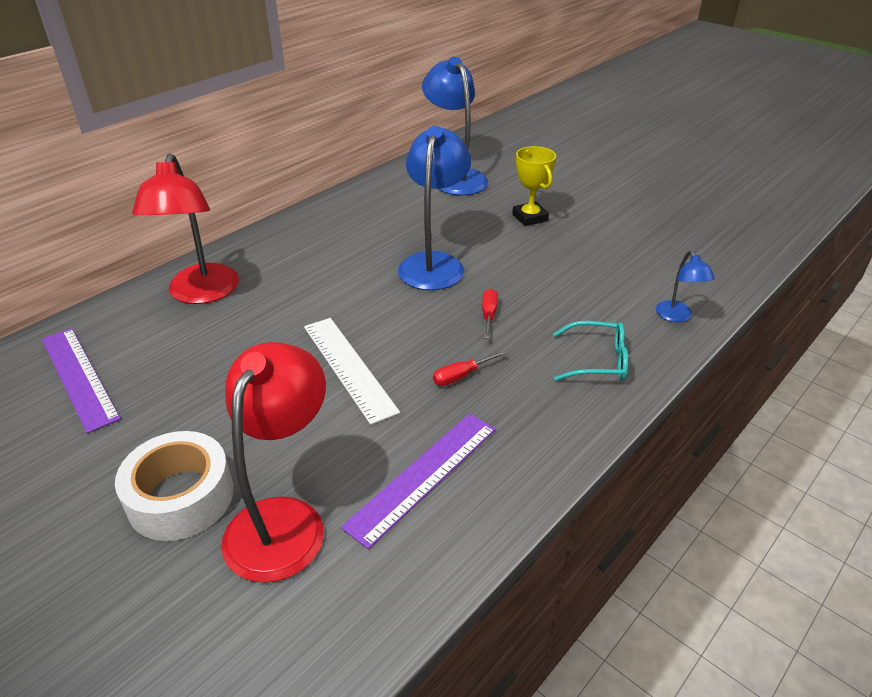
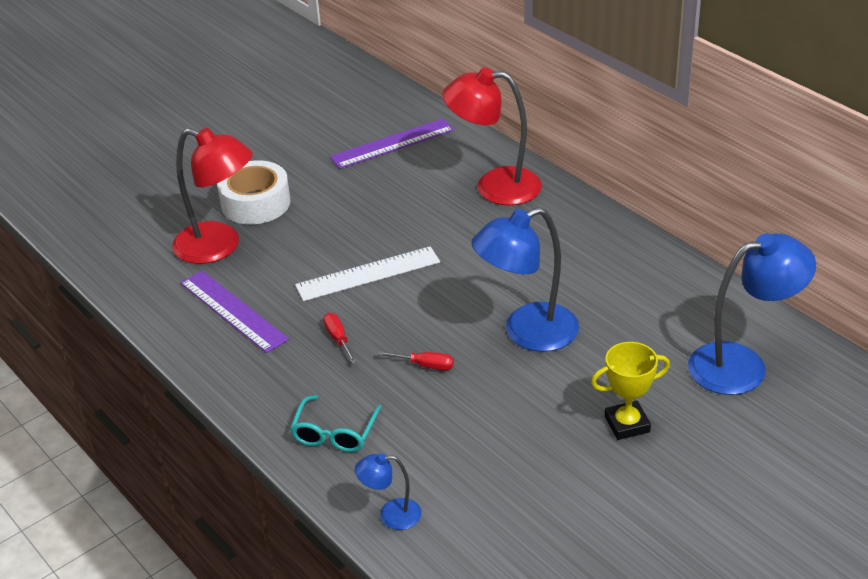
camera: 100 degrees right, 0 degrees up
(434, 263) = (527, 333): blue lamp -> blue lamp turned 135 degrees clockwise

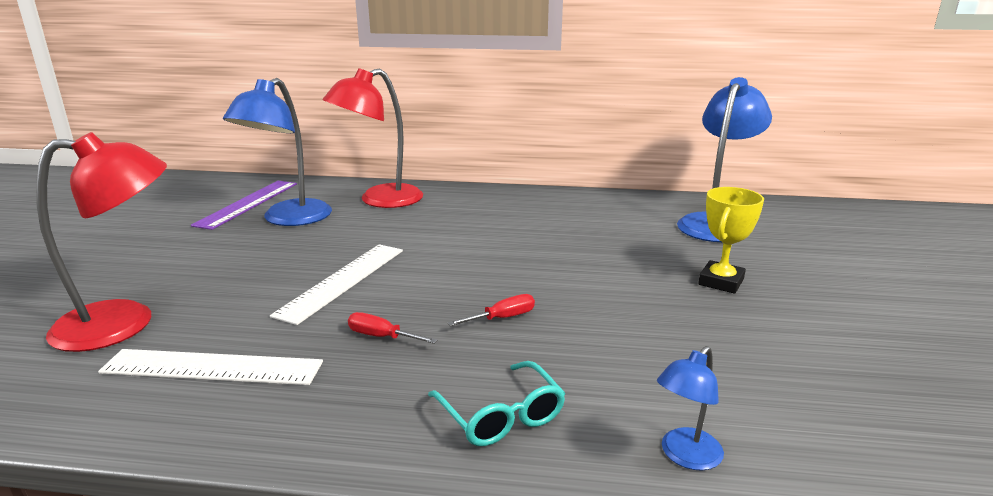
camera: 45 degrees left, 15 degrees down
(233, 311) = (212, 367): purple ruler -> white ruler
(256, 203) = (137, 277): white tape -> none
(527, 333) = (549, 263): blue lamp -> blue lamp (289, 219)

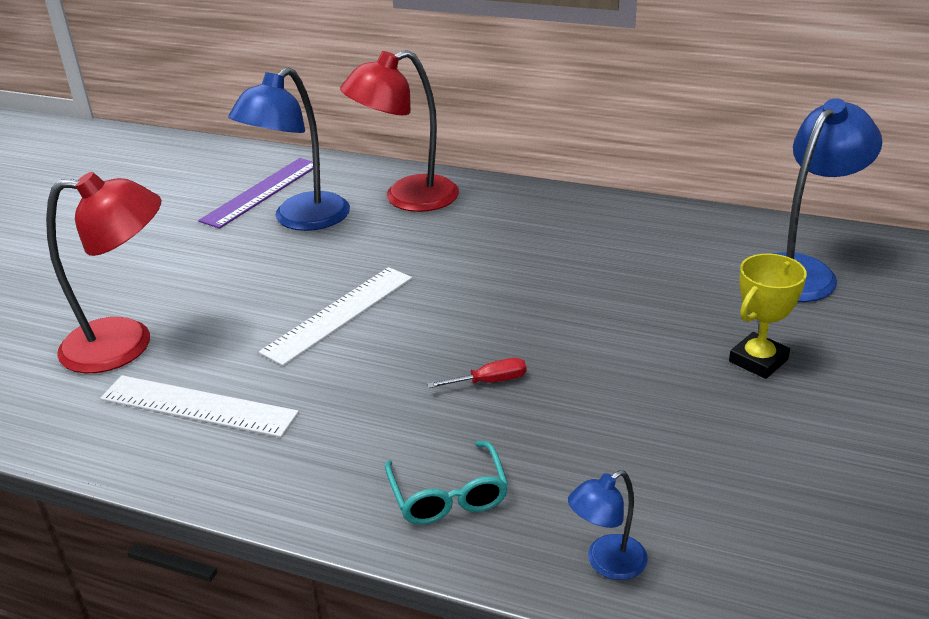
camera: 15 degrees right, 10 degrees up
(382, 337) = (361, 390): red screwdriver -> none

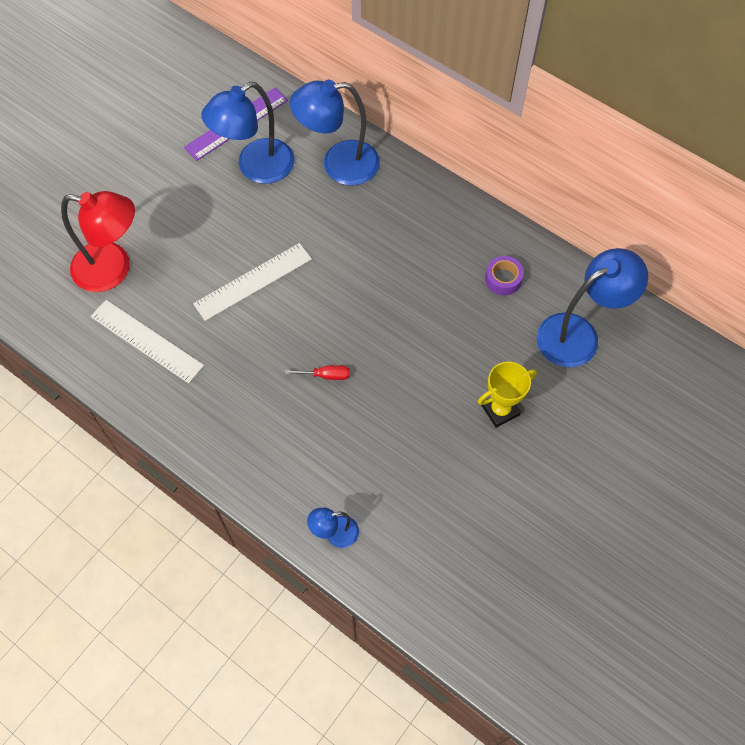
camera: 15 degrees right, 30 degrees up
(407, 198) = (338, 164): red lamp -> blue lamp
(448, 495) = (269, 459): turquoise glasses -> none
(671, 246) = (503, 279): none -> purple tape

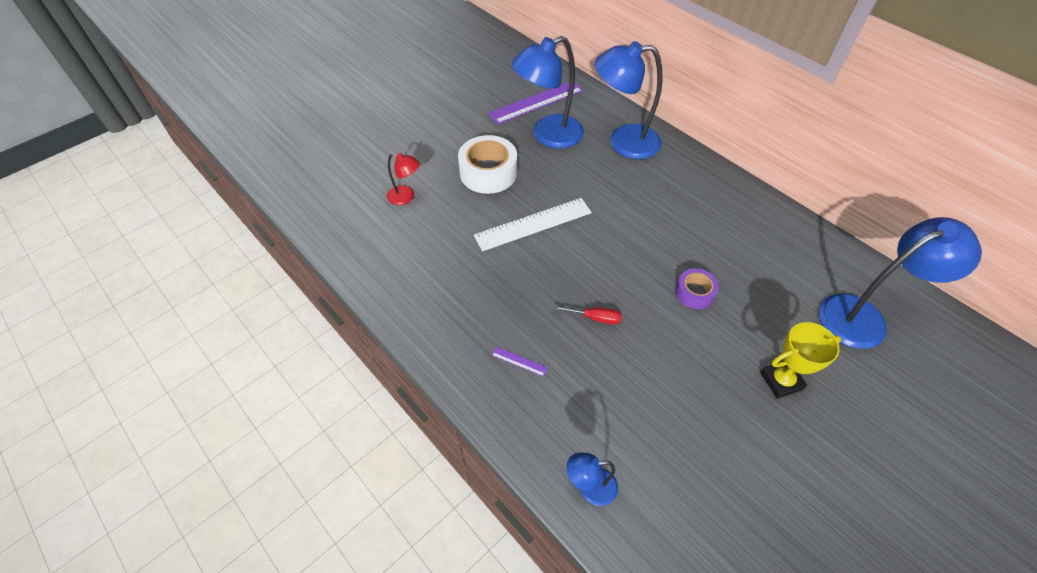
camera: 10 degrees right, 10 degrees down
(113, 269) = (406, 197): red lamp -> red lamp, size x0.49
(146, 341) = (423, 261): white ruler -> none
(197, 225) = (488, 172): none -> white tape
(258, 430) = (519, 361): none -> purple ruler
(503, 279) = (780, 255): purple tape -> purple tape (694, 293)

